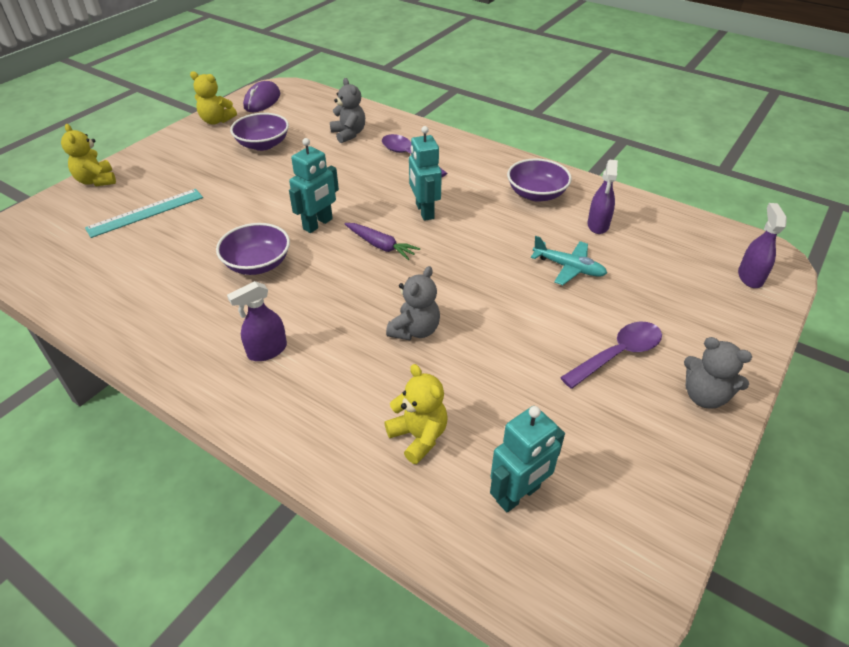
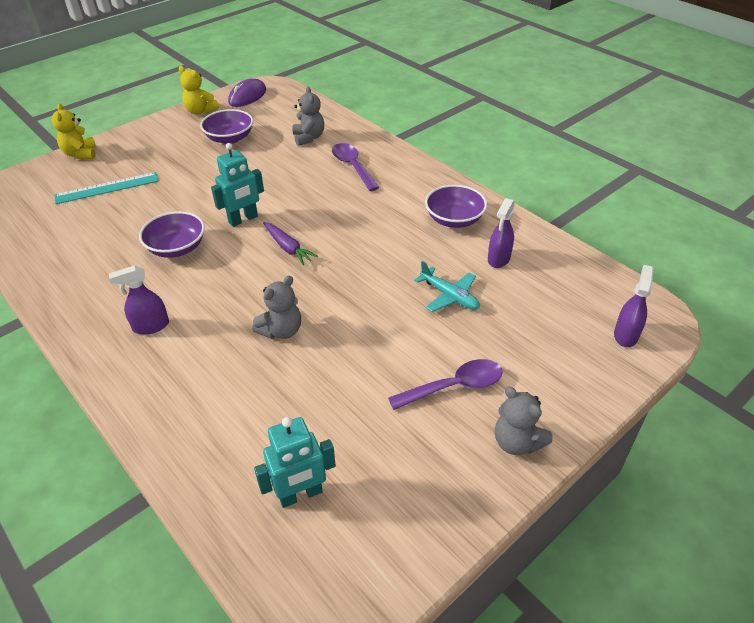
camera: 15 degrees right, 0 degrees up
(418, 436) = (240, 425): yellow teddy bear -> none
(424, 211) = (342, 221): turquoise robot -> none

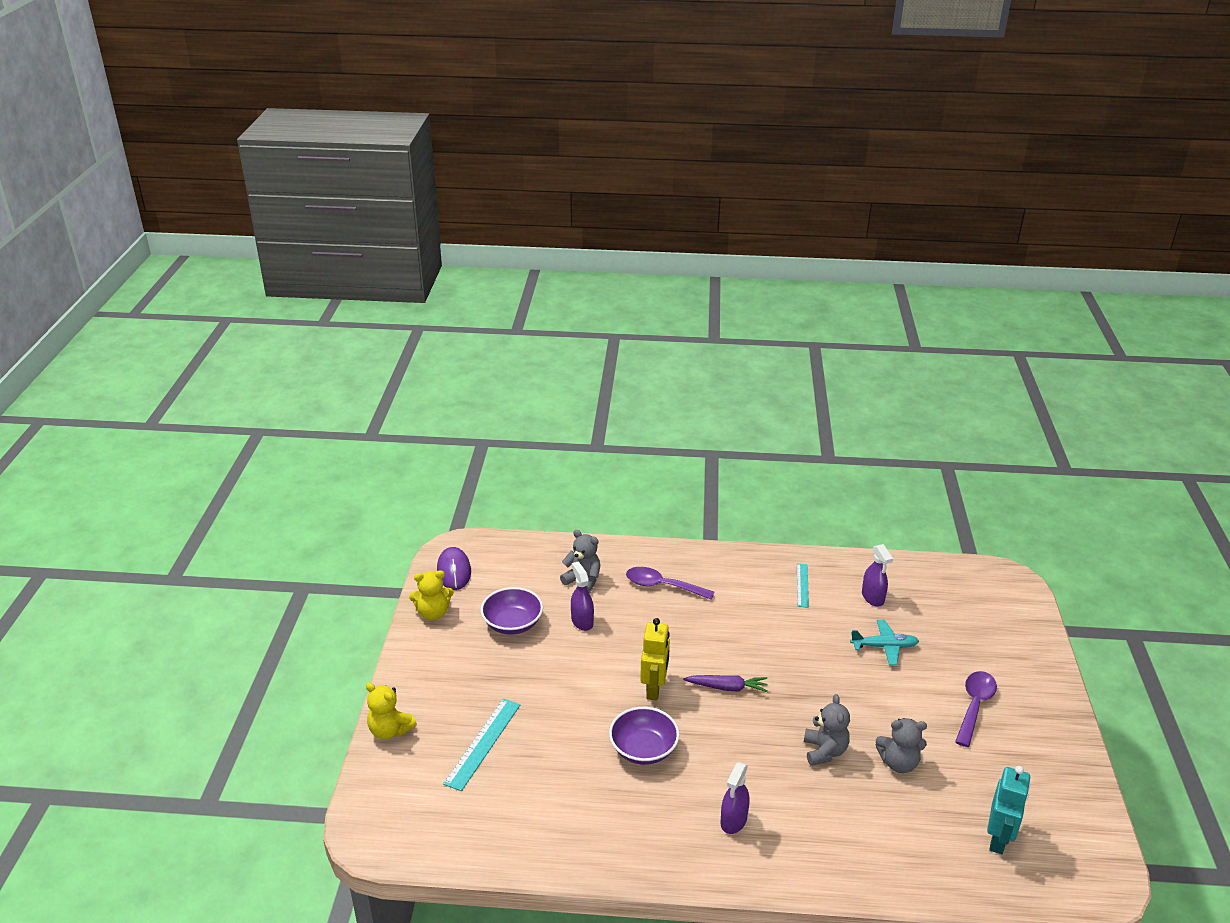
camera: 45 degrees left, 10 degrees down
(243, 219) = (654, 689): turquoise robot -> yellow robot
(454, 219) = (802, 585): purple bowl -> turquoise ruler
(517, 442) = (1049, 713): grey teddy bear -> grey teddy bear (898, 763)
(626, 335) = (1008, 602): purple spray bottle -> purple spray bottle (582, 621)

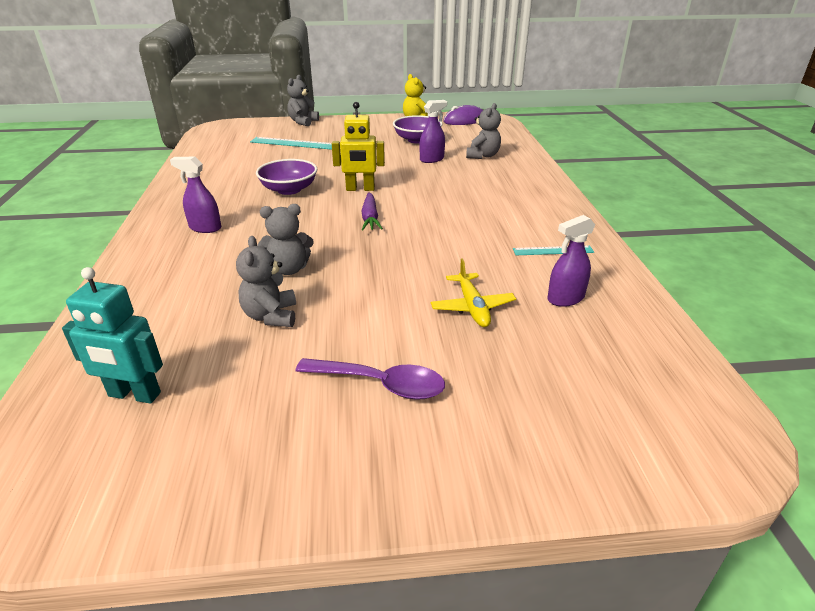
camera: 80 degrees right, 0 degrees up
(390, 730) = (303, 122): yellow teddy bear -> grey teddy bear
(662, 586) = (498, 184): purple spoon -> none
(884, 647) = (472, 307): turquoise plane -> yellow plane

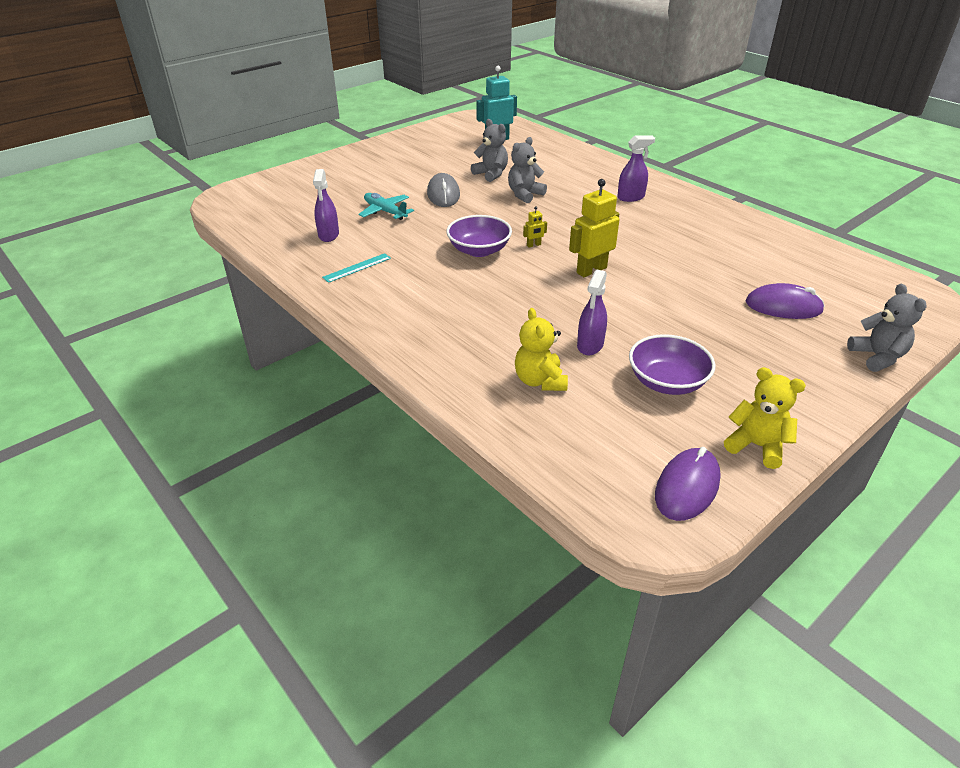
camera: 145 degrees right, 5 degrees up
(289, 189) = (647, 246): purple bowl -> purple bowl (479, 250)
(293, 143) = (783, 307): turquoise ruler -> purple mouse
(370, 218) = (534, 245): purple carrot -> yellow robot
(374, 306) = (443, 194): none -> grey mouse
(381, 384) = (399, 170): purple spoon -> none
(472, 307) = (385, 212): yellow plane -> turquoise plane
(482, 156) = (540, 381): grey teddy bear -> yellow teddy bear
(565, 298) = (328, 235): purple spray bottle -> purple spray bottle turned 150 degrees clockwise

